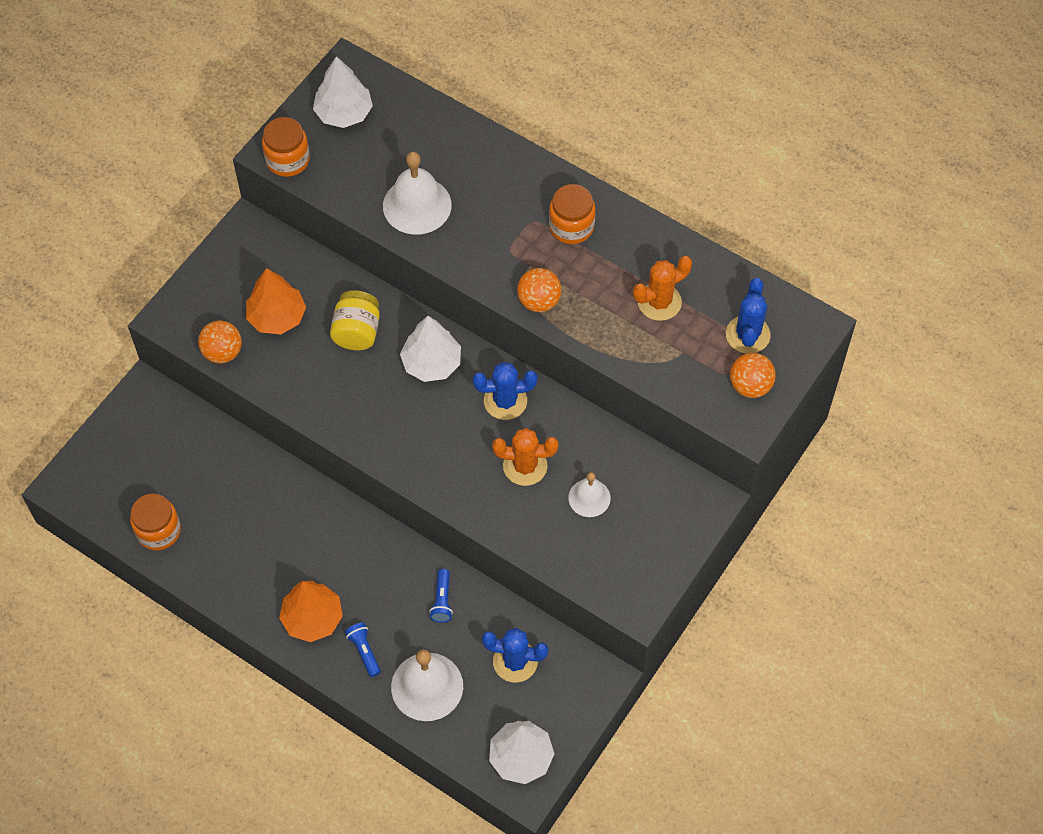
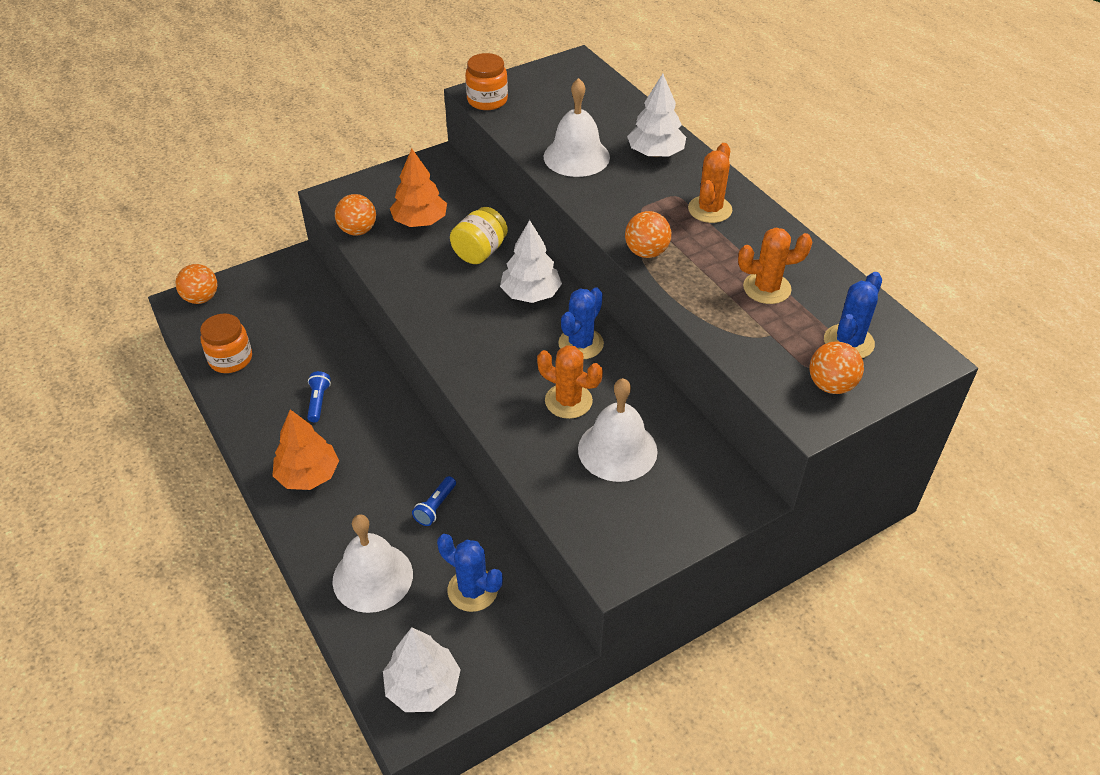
camera: 25 degrees right, 15 degrees down
(79, 475) = (201, 298): none -> orange ball
(344, 113) = (554, 86): white tree -> white tree (655, 153)
(364, 651) = (335, 521): blue flashlight -> blue flashlight (318, 401)
(505, 401) = (581, 344): blue cactus -> blue cactus turned 75 degrees counterclockwise
(571, 227) = (710, 209): orange jar -> orange cactus
(589, 497) = (617, 450): white bell -> white bell, size x1.69

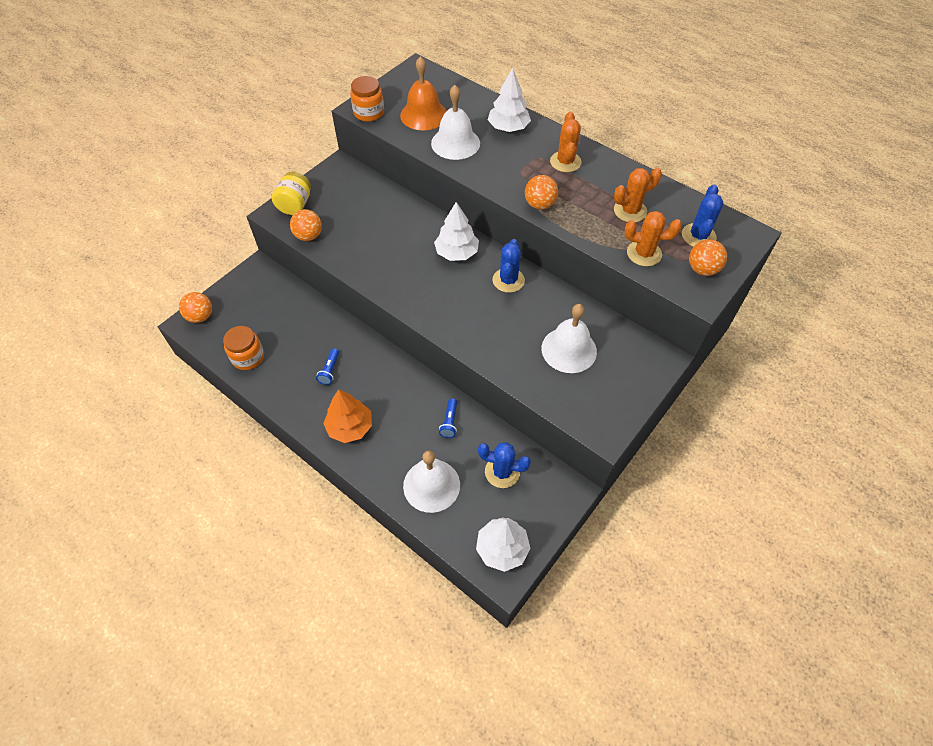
camera: 20 degrees left, 10 degrees up
(318, 401) = (330, 371): blue flashlight -> blue flashlight turned 150 degrees counterclockwise
(420, 221) = (351, 217): orange tree -> none
(480, 252) = (405, 230): yellow jar -> yellow jar (295, 205)
(554, 116) = (423, 115): none -> orange bell
(568, 401) = (520, 324): orange cactus -> orange cactus (644, 253)

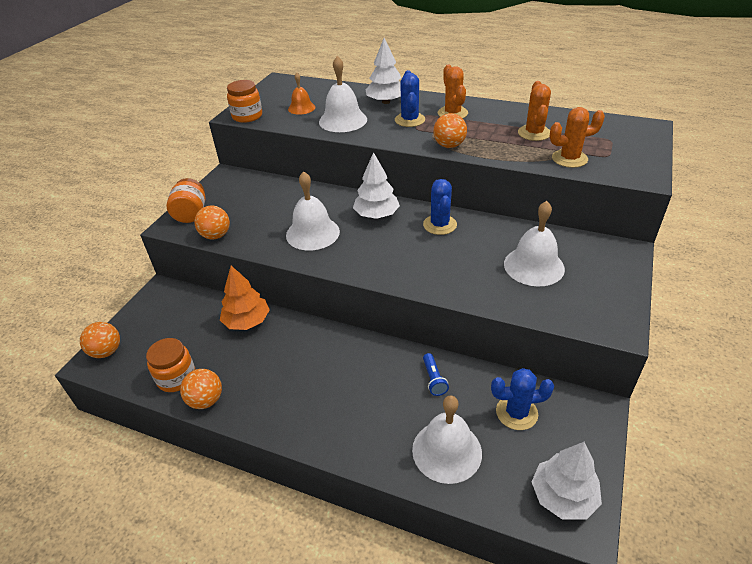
camera: 15 degrees left, 15 degrees down
(295, 205) = (191, 214): yellow jar -> orange jar
(330, 371) = (278, 365): blue flashlight -> none
(350, 427) = (324, 416): orange tree -> orange tree (247, 321)
(392, 257) = (312, 233): none -> white bell
(423, 115) = (301, 108): orange bell -> orange bell, size x0.59
(630, 211) = (534, 133): orange cactus -> orange cactus turned 45 degrees counterclockwise
(698, 236) = (606, 137): blue cactus -> blue cactus (409, 120)
(702, 269) = (629, 158): orange ball -> orange ball (206, 400)

